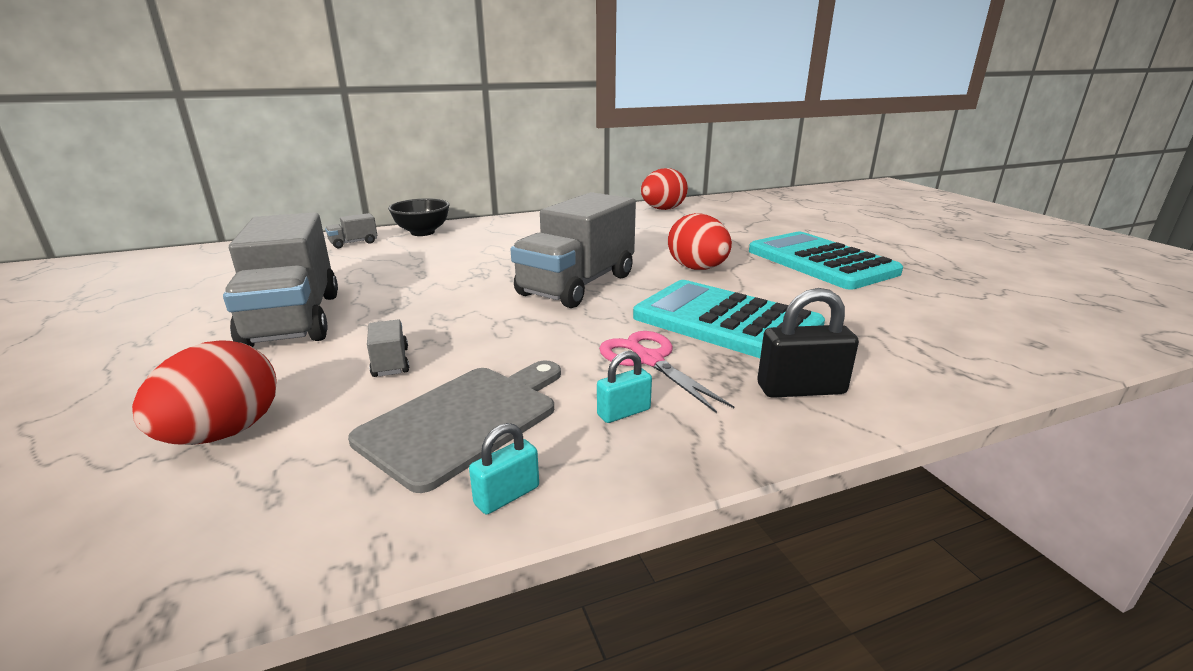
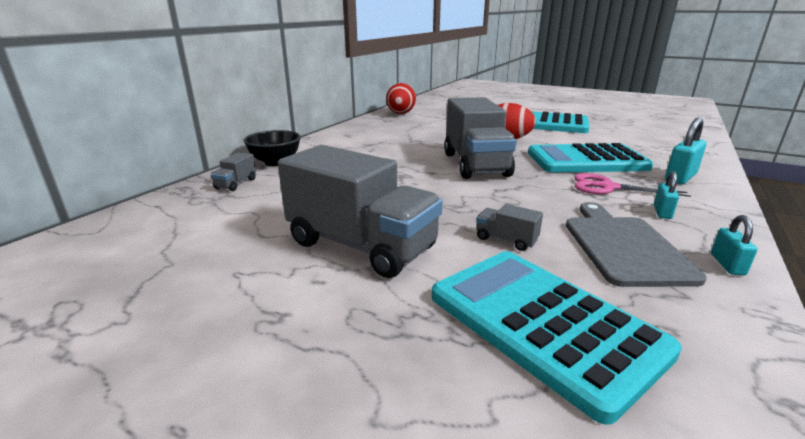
camera: 40 degrees left, 0 degrees up
(224, 433) = (543, 323): red egg -> turquoise calculator
(801, 389) = (680, 177): black padlock -> turquoise padlock

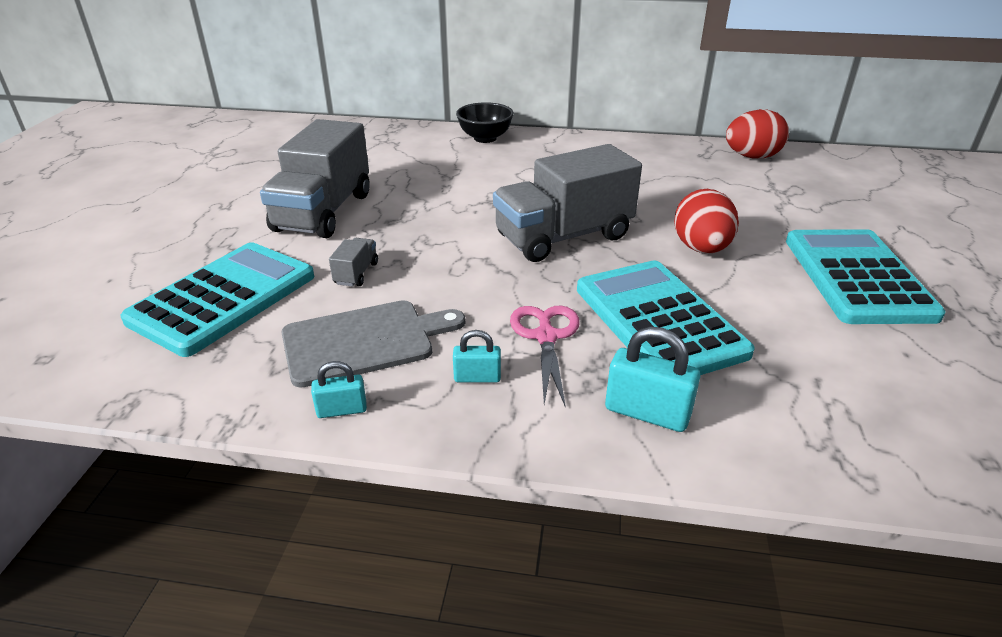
camera: 70 degrees right, 10 degrees up
(236, 184) = (421, 139): grey truck -> none

